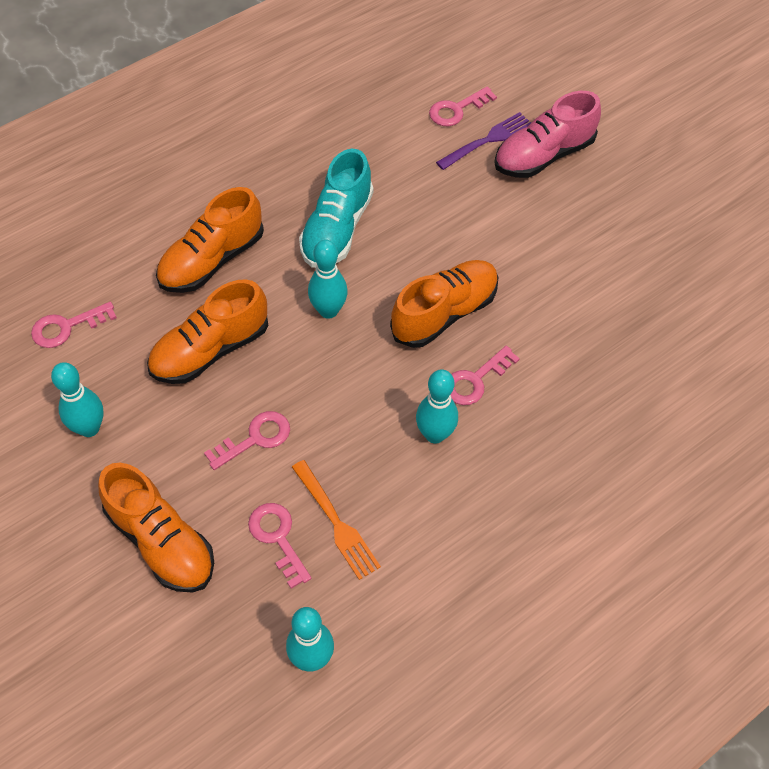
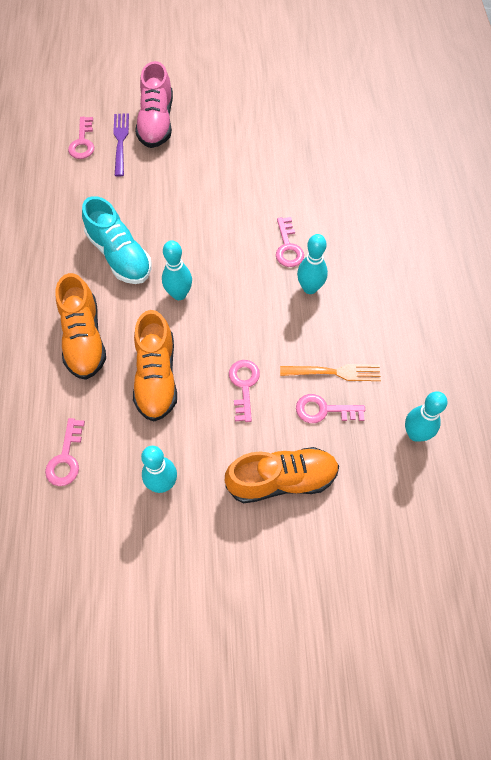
camera: 55 degrees left, 5 degrees up
(444, 313) = (229, 235): orange shoe -> none

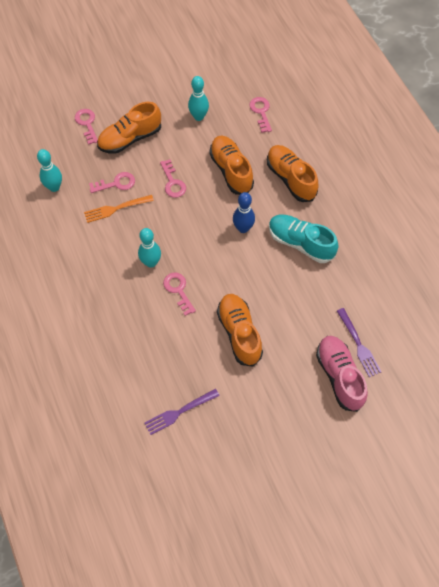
camera: 160 degrees right, 0 degrees up
(82, 142) = (389, 333): pink key -> pink key (87, 124)
(179, 294) = (243, 228): turquoise bowling pin -> blue bowling pin
(238, 186) = (239, 333): none -> orange shoe
(328, 138) = (179, 412): none -> purple fork

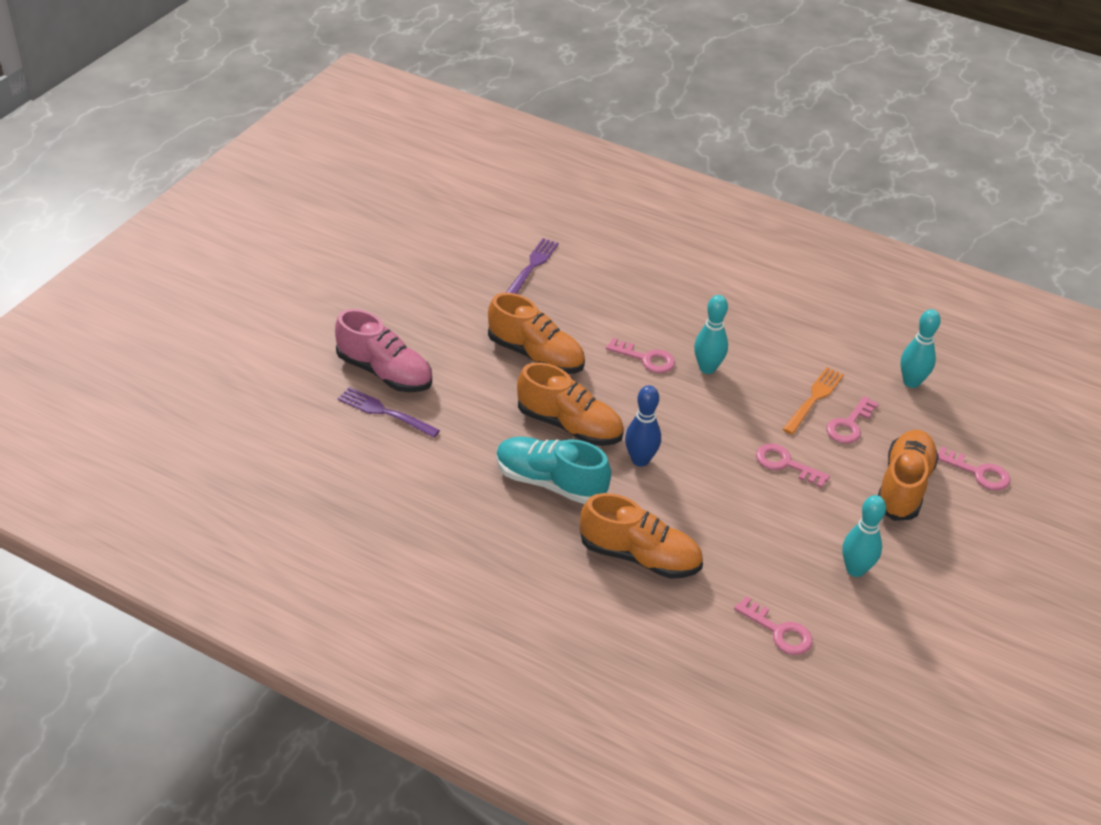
camera: 140 degrees right, 20 degrees down
(231, 170) = (730, 521): orange shoe -> orange shoe (569, 426)
(300, 243) = (550, 482): turquoise shoe -> turquoise shoe turned 150 degrees counterclockwise

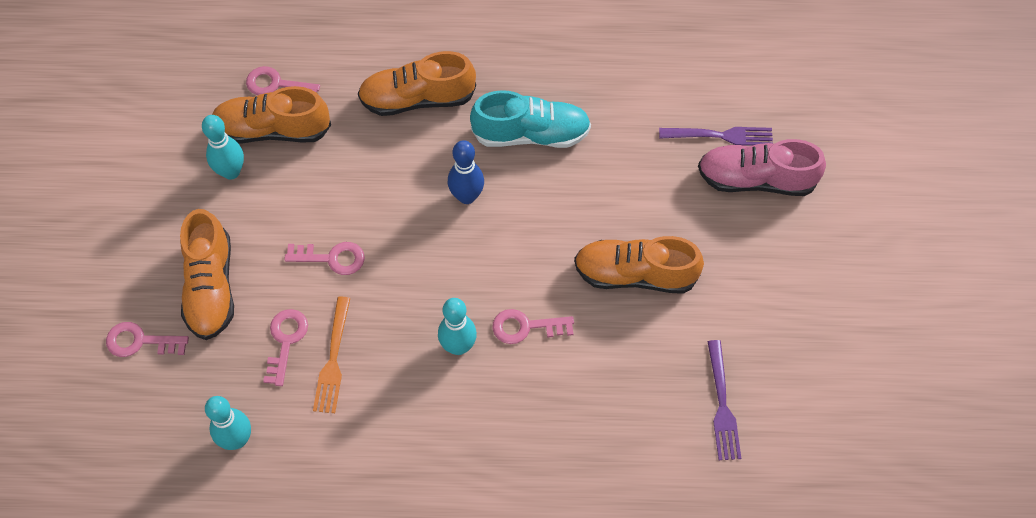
camera: 155 degrees right, 20 degrees up
(569, 426) = (551, 203): orange shoe -> orange shoe (273, 129)

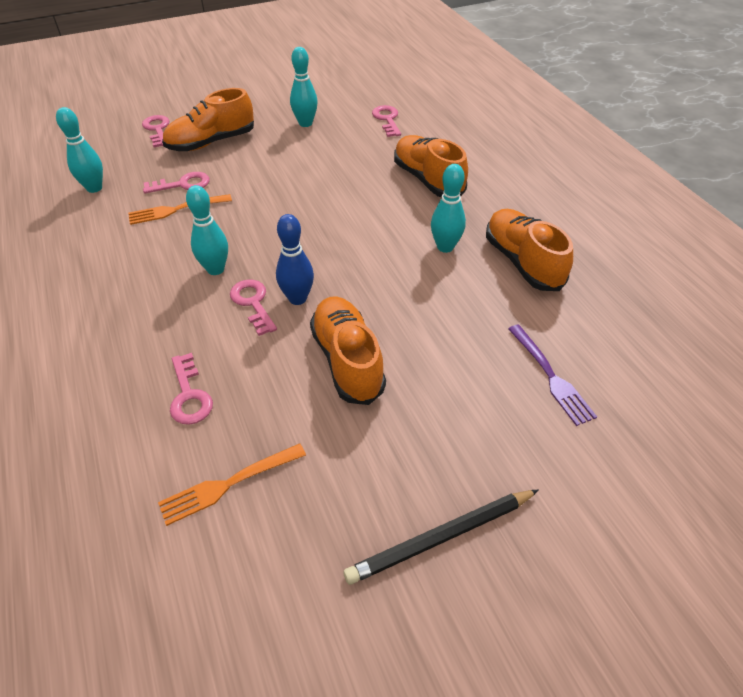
camera: 65 degrees right, 15 degrees down
(273, 129) = (350, 129): orange shoe -> orange shoe (522, 262)
(332, 258) = (262, 183): pink key -> pink key (189, 395)
(467, 196) = (359, 230): blue bowling pin -> blue bowling pin (297, 298)
(531, 134) = (445, 247): turquoise shoe -> turquoise bowling pin
(722, 405) = (228, 484): purple fork -> orange fork
(756, 179) = (523, 424): pink shoe -> none
(823, 278) = (441, 537): none -> black pencil

